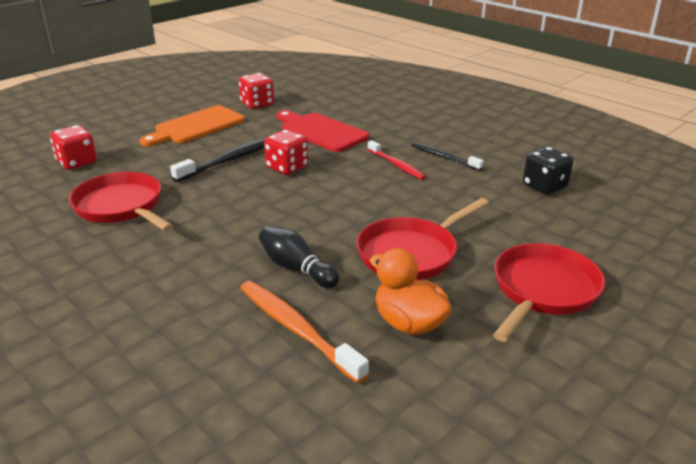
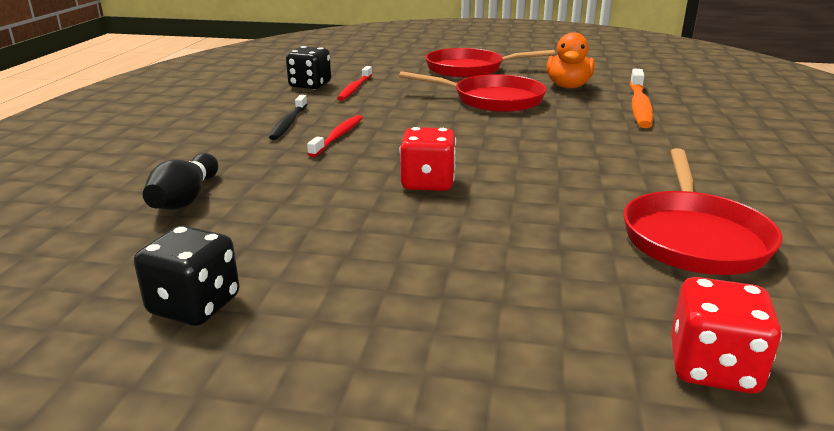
camera: 125 degrees left, 5 degrees down
(196, 126) = (386, 320): orange cutting board -> none
(231, 159) = (462, 225): black toothbrush -> none
(257, 104) = (194, 306): red dice -> black dice
(296, 268) = (586, 123): black bowling pin -> black bowling pin (185, 199)
(321, 131) = (283, 200): red cutting board -> none
(515, 202) = (355, 88): none -> red toothbrush

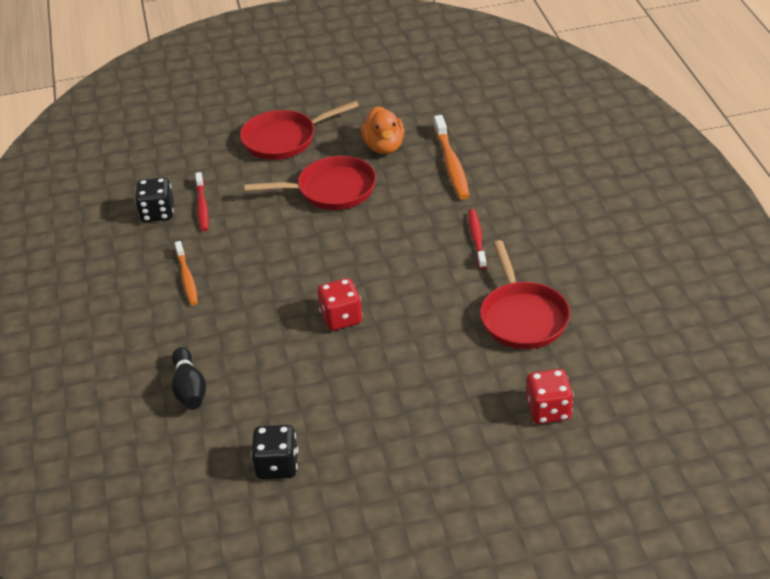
camera: 20 degrees left, 15 degrees up
(289, 123) = (187, 278): black toothbrush -> orange toothbrush
(338, 136) = (240, 283): red toothbrush -> red toothbrush (477, 238)

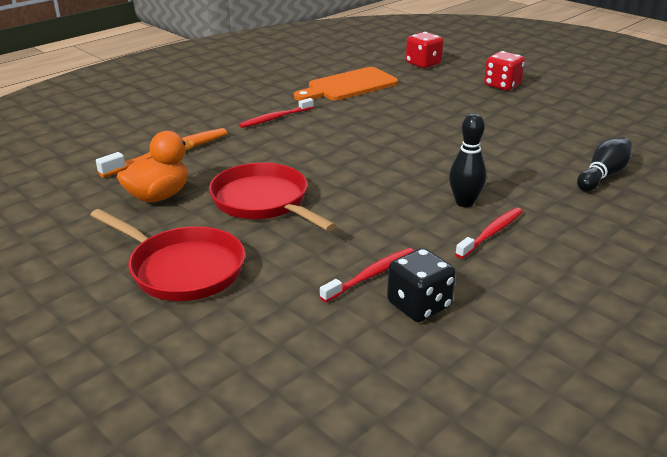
camera: 125 degrees left, 10 degrees down
(187, 278) = (491, 233): orange toothbrush -> red toothbrush
(234, 285) = (464, 202): none -> black bowling pin
(277, 466) = (599, 120): black dice -> none
(341, 318) = (435, 142): red dice -> red dice (502, 85)
(522, 317) = (349, 86): red pan -> orange cutting board

